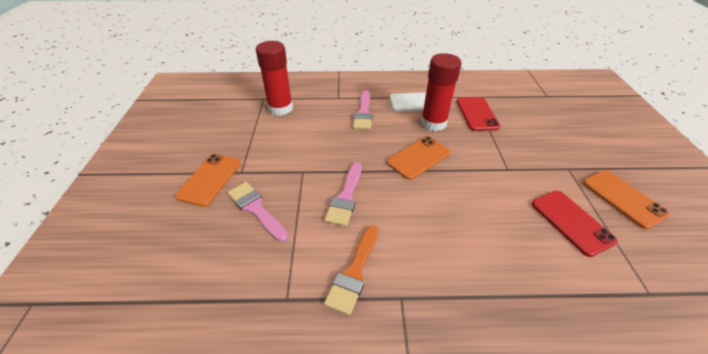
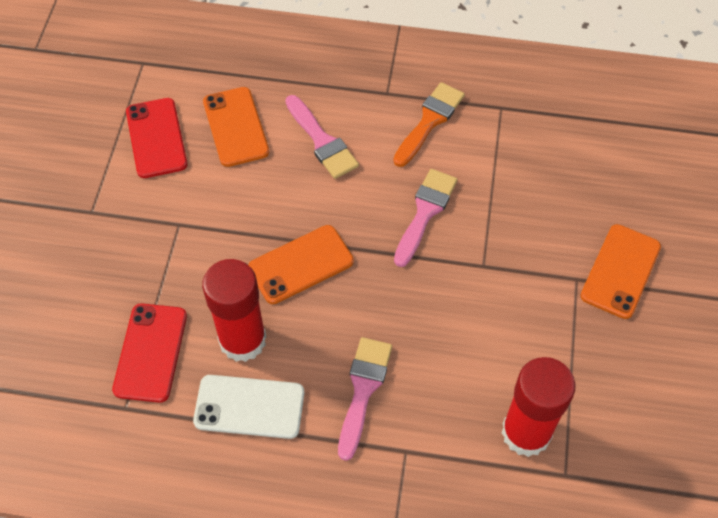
camera: 170 degrees left, 15 degrees up
(256, 209) = (545, 212): pink brush -> pink brush (322, 141)
(623, 198) = (63, 157): orange phone -> orange phone (236, 127)

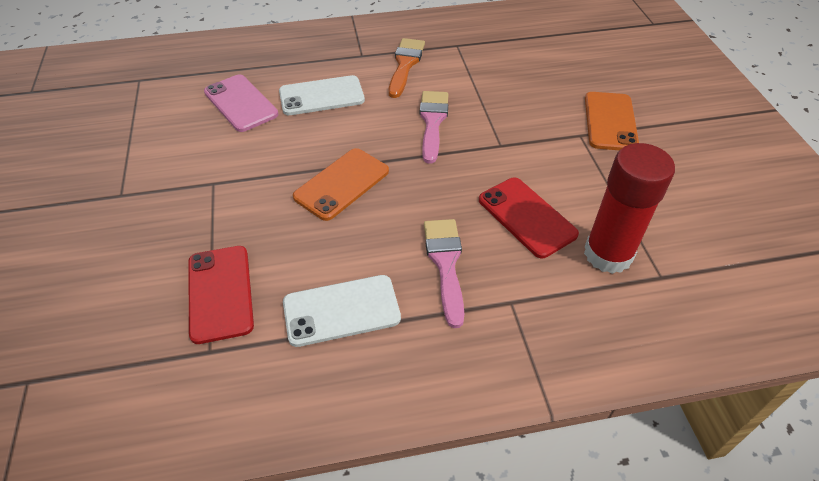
camera: 20 degrees left, 10 degrees down
(156, 138) = (169, 127): red phone -> red phone (526, 217)
(236, 127) = (241, 103): orange phone -> pink phone
(242, 340) = (311, 256): red glue stick -> none
(322, 141) = (321, 96): pink brush -> white phone

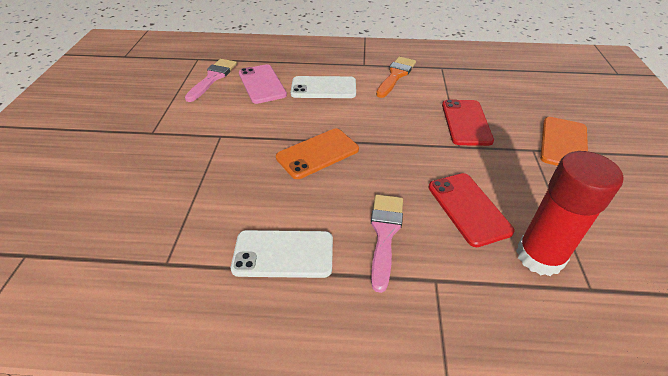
camera: 15 degrees right, 5 degrees down
(220, 293) = (193, 219): red phone -> red phone (466, 122)
(433, 122) = (406, 119): pink brush -> pink brush (213, 78)

